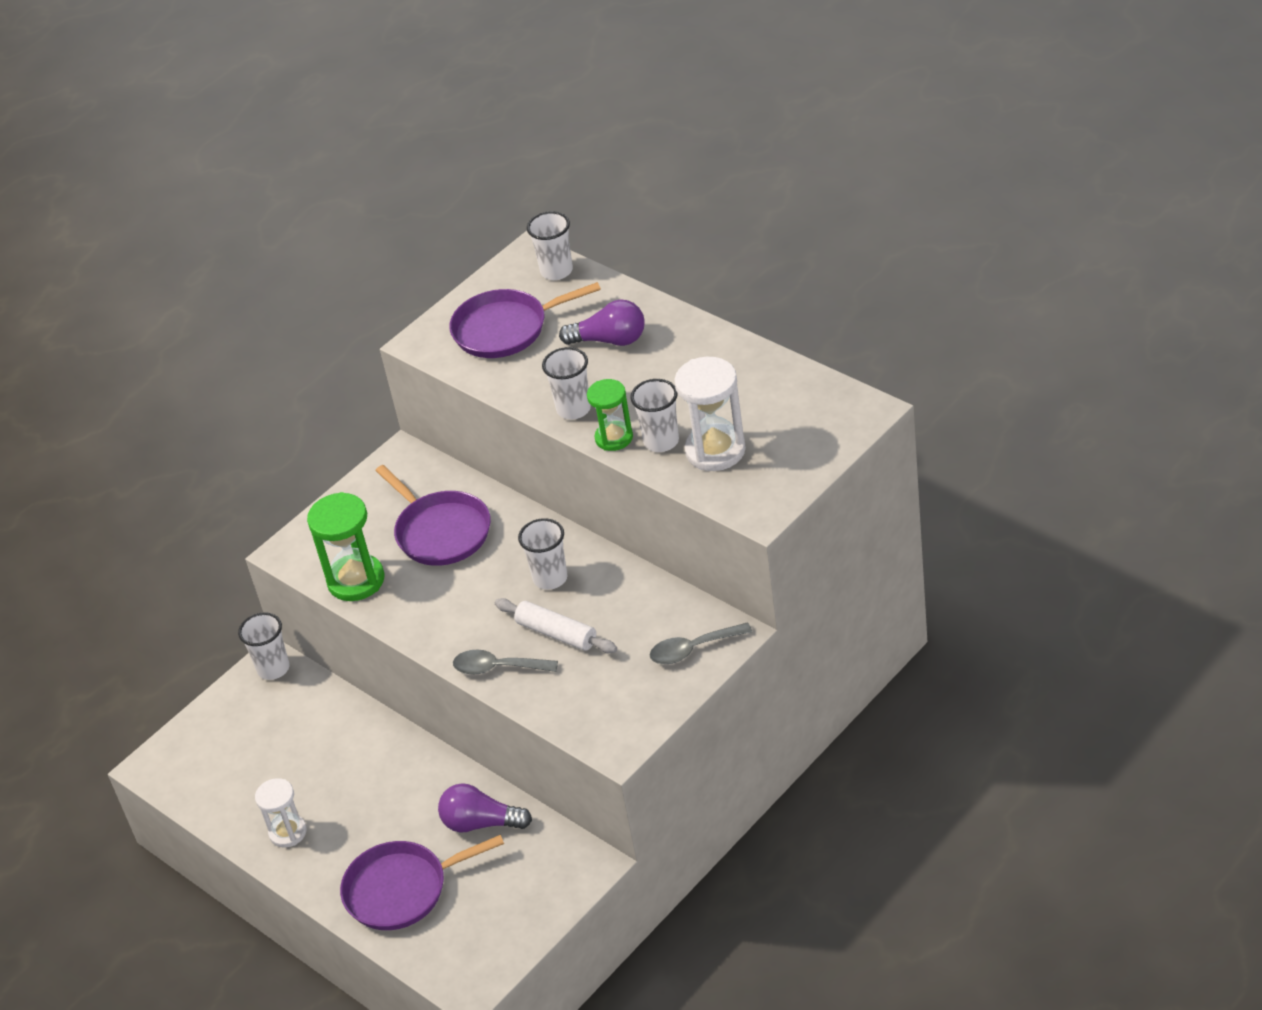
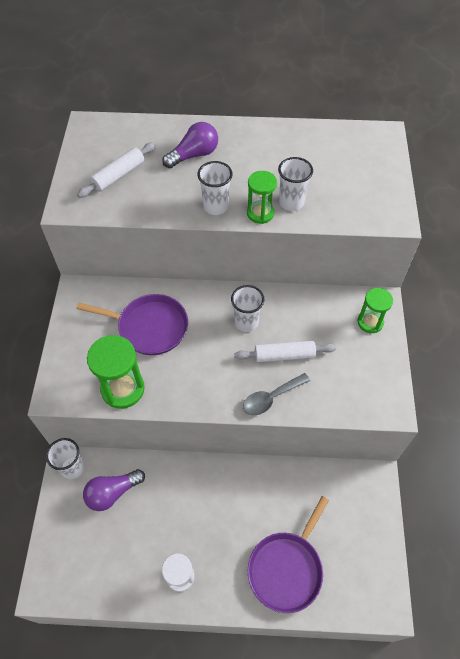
camera: 45 degrees left, 15 degrees up
(481, 823) = (292, 492): purple light bulb -> purple light bulb (112, 493)
(505, 329) = (118, 175): purple pan -> white rolling pin
(556, 271) = (116, 127): white cup -> none
(693, 649) = (370, 322): grey spoon -> green hourglass
(715, 450) = (329, 193): white hourglass -> none

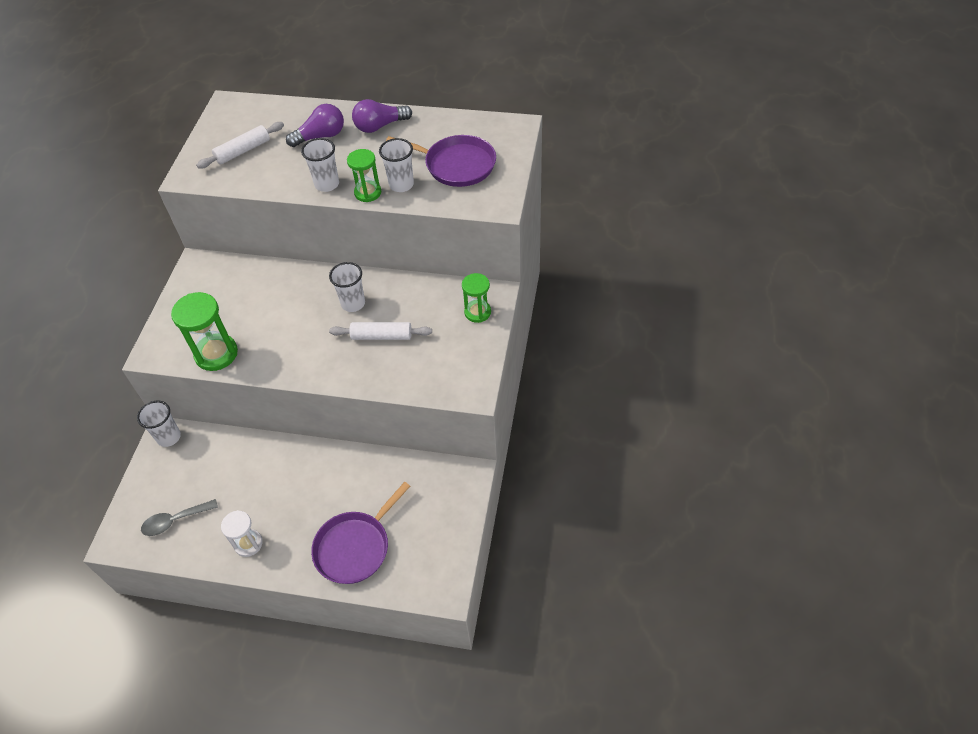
camera: 10 degrees right, 5 degrees down
(112, 493) = (202, 463): purple light bulb -> purple light bulb (380, 126)
(149, 327) = (257, 301): purple pan -> purple pan (456, 165)
(271, 398) = (357, 373): grey spoon -> grey spoon (175, 520)

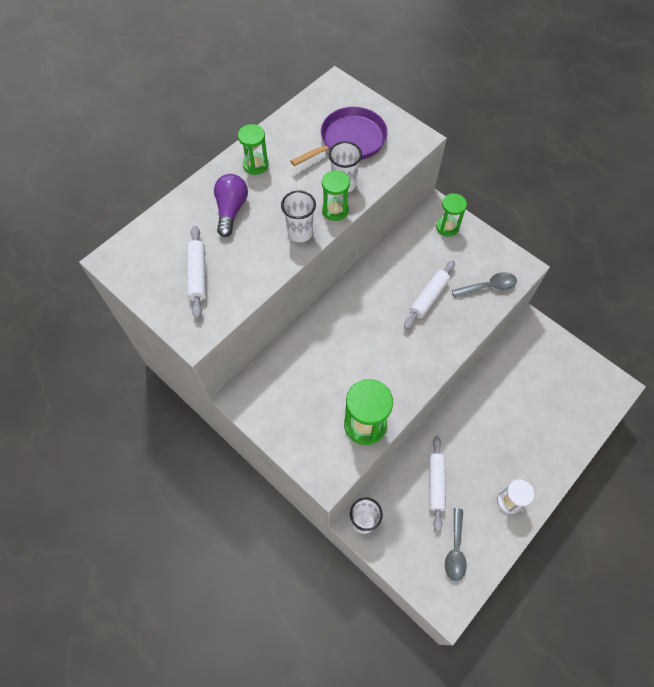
camera: 60 degrees left, 10 degrees up
(235, 474) = (436, 483): none -> white rolling pin
(353, 303) = (379, 300): white cup -> none
(355, 547) = (552, 426): purple pan -> none
(380, 126) = (255, 165): purple light bulb -> green hourglass
(428, 375) = (488, 287): none -> grey spoon

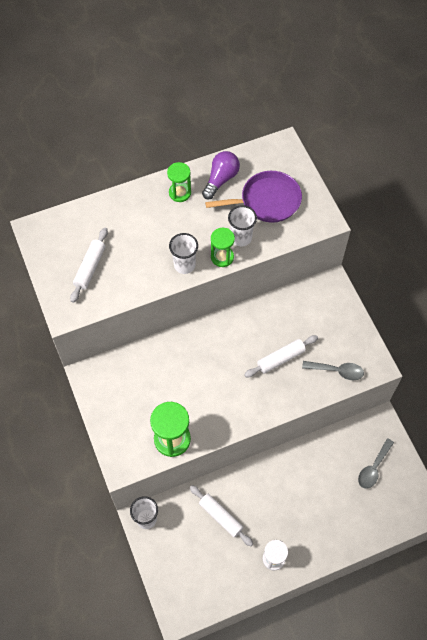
camera: 25 degrees right, 0 degrees up
(231, 210) = (141, 224): purple light bulb -> purple light bulb (221, 179)
(436, 483) = (221, 516): white rolling pin -> white rolling pin turned 75 degrees counterclockwise
(447, 227) = (332, 304): green hourglass -> none
(455, 549) = (207, 575): grey spoon -> grey spoon (373, 468)

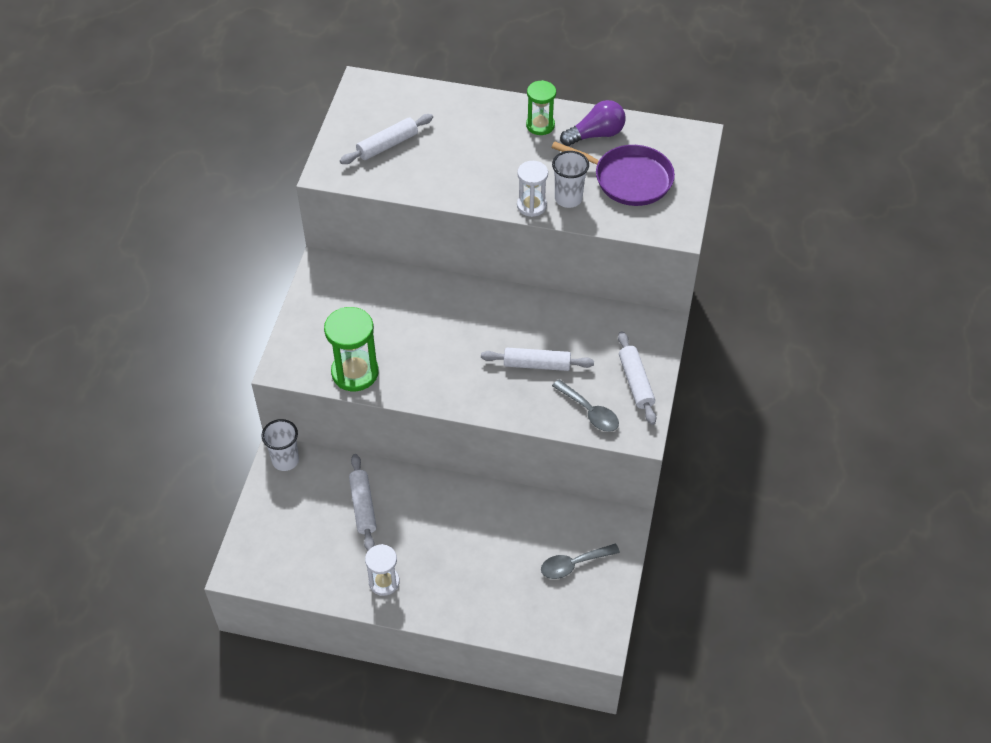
camera: 35 degrees right, 10 degrees down
(184, 265) = (485, 192): white cup -> none
(222, 257) = (531, 205): green hourglass -> white hourglass
(348, 333) = (635, 382): none -> white rolling pin

